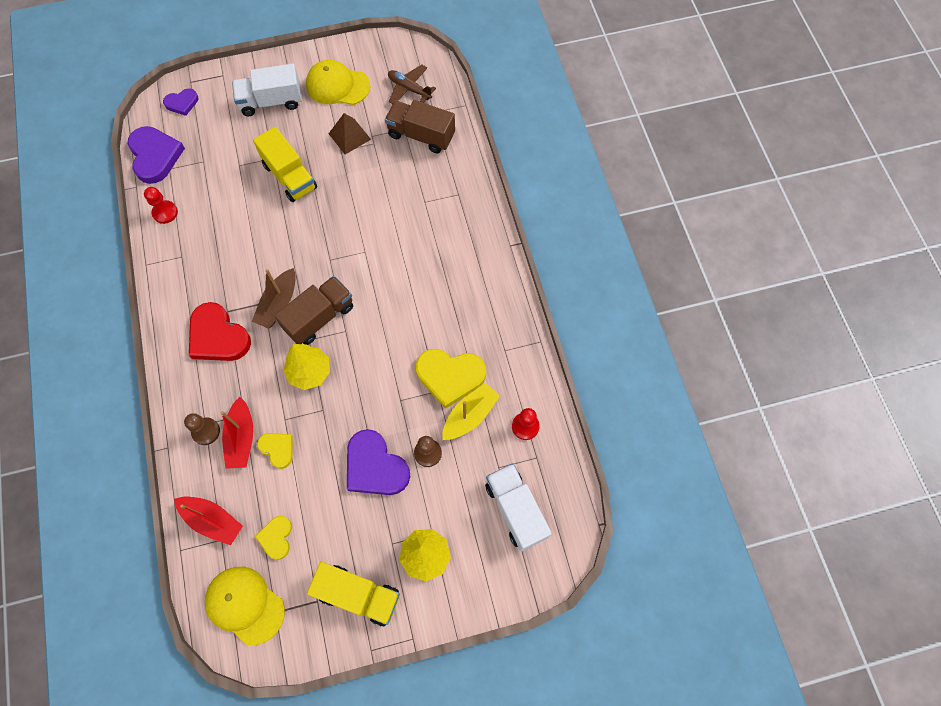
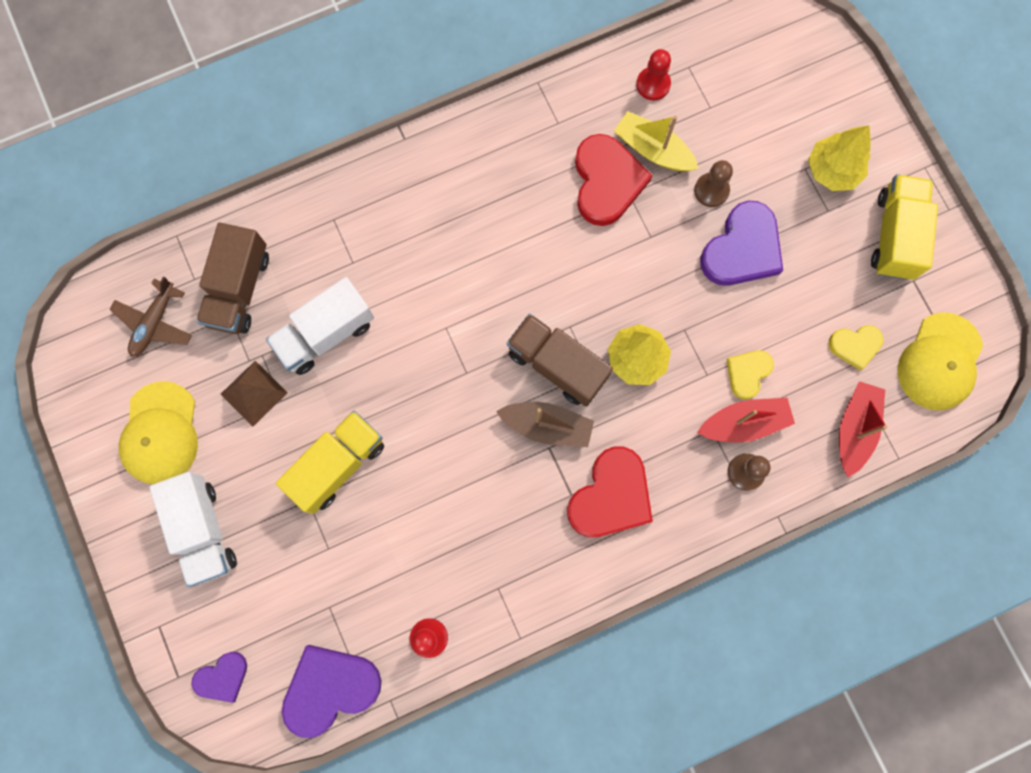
camera: 100 degrees left, 10 degrees up
(182, 103) = (222, 677): purple heart -> purple heart turned 90 degrees clockwise
(450, 376) = (607, 182): yellow heart -> red heart
(516, 510) = (756, 80): white truck -> white truck (325, 334)

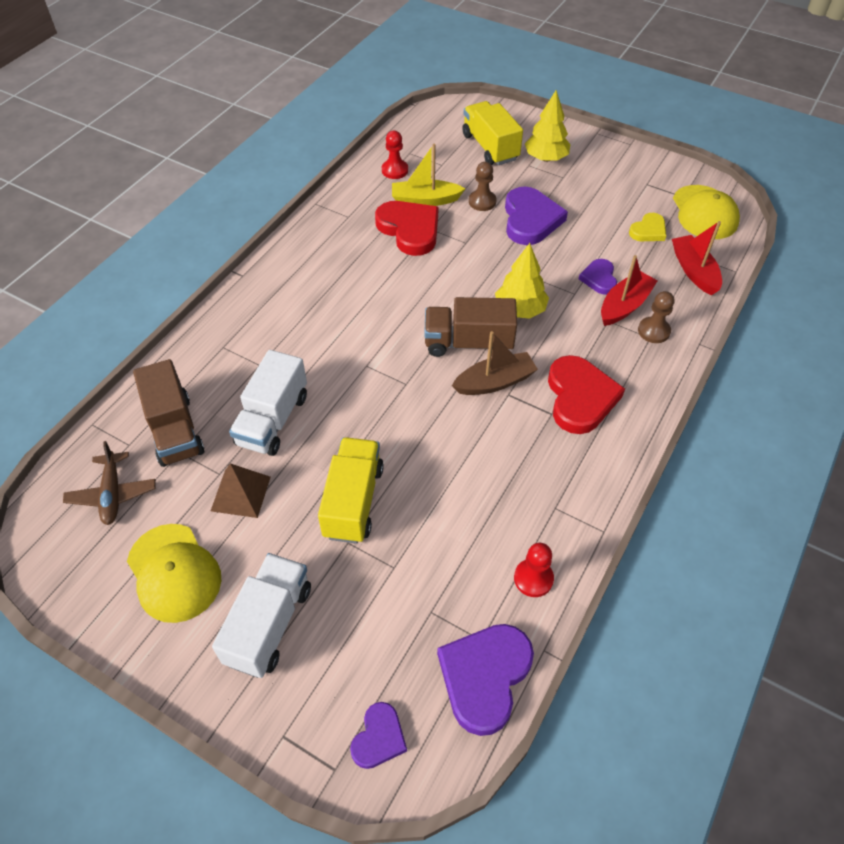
camera: 35 degrees left, 25 degrees down
(203, 530) = (269, 624): white truck -> white truck turned 105 degrees counterclockwise
(747, 373) = (599, 278): yellow heart -> purple heart
(895, 236) = (614, 169): yellow truck -> yellow truck (490, 147)

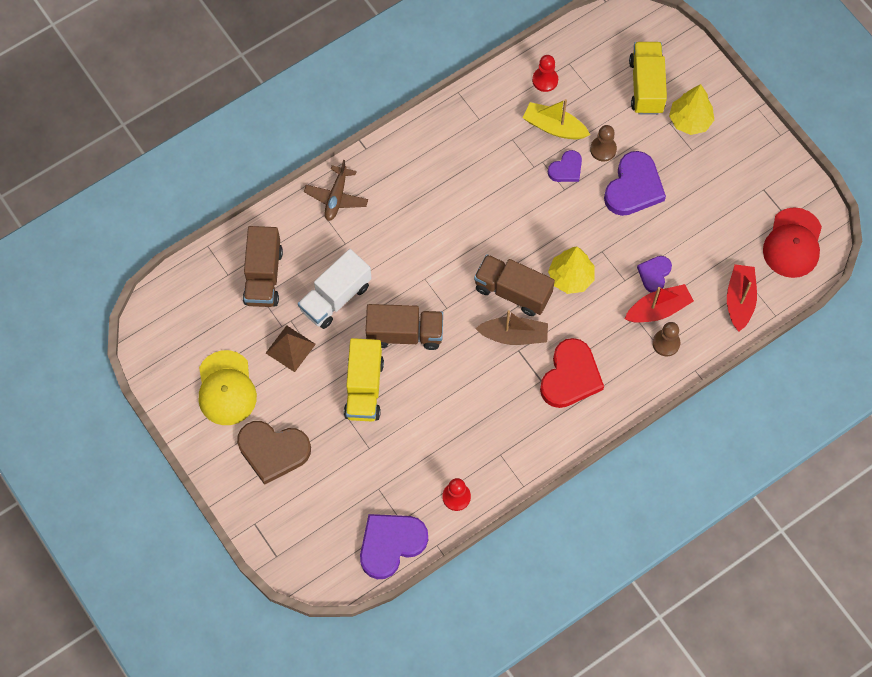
camera: 25 degrees right, 15 degrees up
(112, 494) = (205, 311): brown plane -> brown plane (336, 197)
(269, 624) = (273, 451): white truck -> brown heart
(353, 501) = (364, 388): yellow truck -> yellow truck turned 150 degrees clockwise
(372, 426) = (405, 334): none -> brown truck
(379, 738) = (309, 550): purple heart -> purple heart (566, 169)
(409, 230) = (524, 156): red heart -> none
(648, 230) = (729, 242): yellow heart -> none
(704, 212) = (793, 243): yellow cap -> red cap

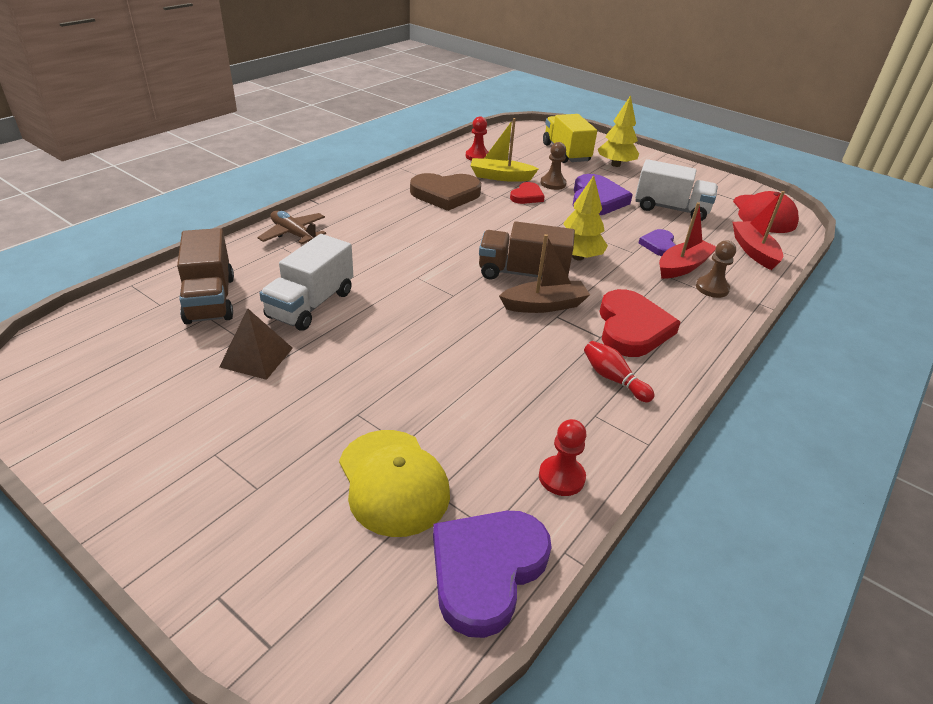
camera: 20 degrees left, 30 degrees down
(226, 388) = (157, 414): yellow cap -> yellow cap (393, 481)
(273, 451) = (244, 477): brown heart -> brown heart (445, 194)
(336, 197) = (294, 234): brown plane -> brown plane turned 135 degrees clockwise
(364, 388) = (373, 380): yellow truck -> none
(405, 334) = (411, 322): brown truck -> none
(529, 425) = (613, 379): none -> red bowling pin
(566, 169) = (527, 196): purple heart -> red heart
(701, 217) = (671, 209): none -> white truck

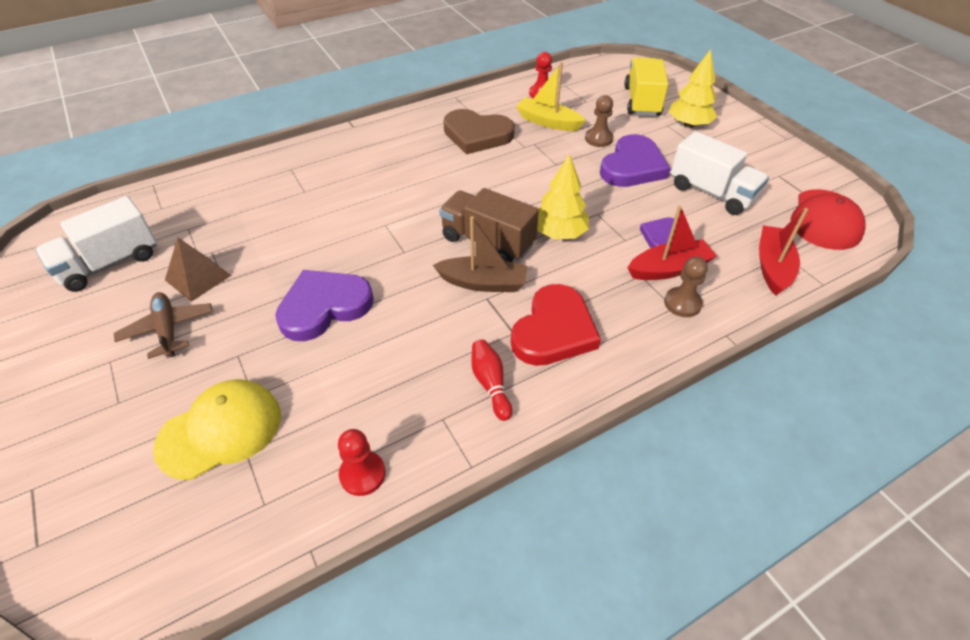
camera: 25 degrees right, 10 degrees up
(210, 299) = (200, 212): brown truck -> none
(294, 234) = (309, 157): brown plane -> brown plane (168, 329)
(311, 304) = (274, 234): white truck -> white truck (109, 263)
(393, 481) = (220, 430): yellow cap -> yellow cap turned 120 degrees counterclockwise
(486, 570) = (234, 542): purple heart -> purple heart (324, 307)
(527, 196) = (559, 150): red heart -> none

